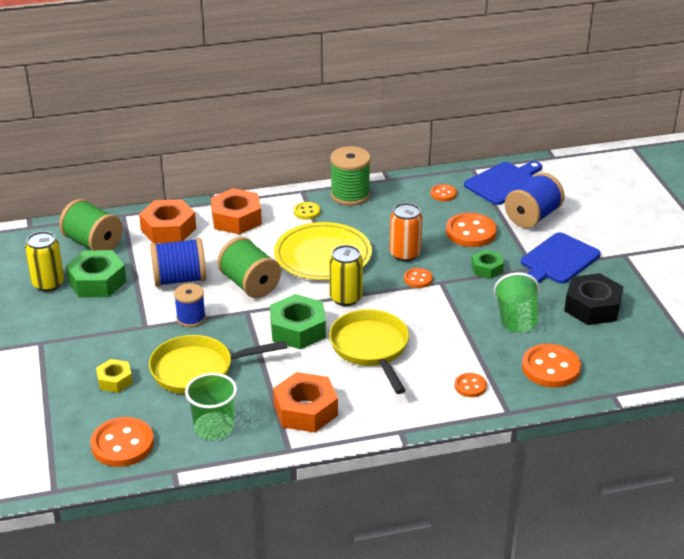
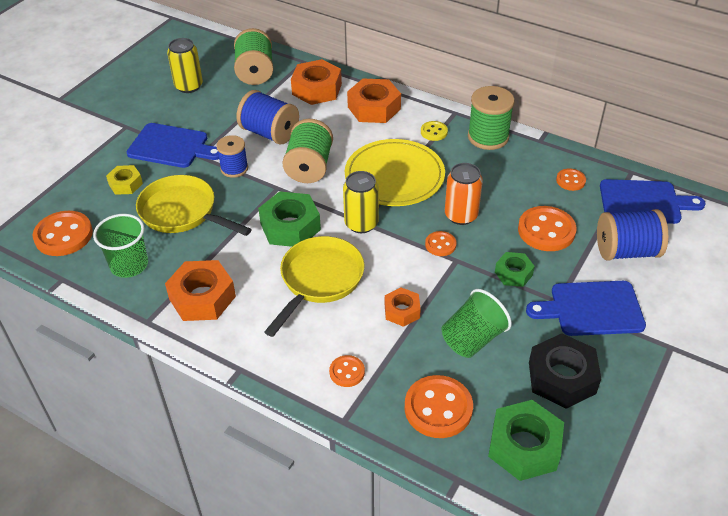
camera: 45 degrees right, 10 degrees up
(97, 281) = (218, 102): green nut -> green nut (524, 446)
(110, 333) = (171, 146): none -> blue cutting board
(452, 331) = (402, 311): none -> orange nut

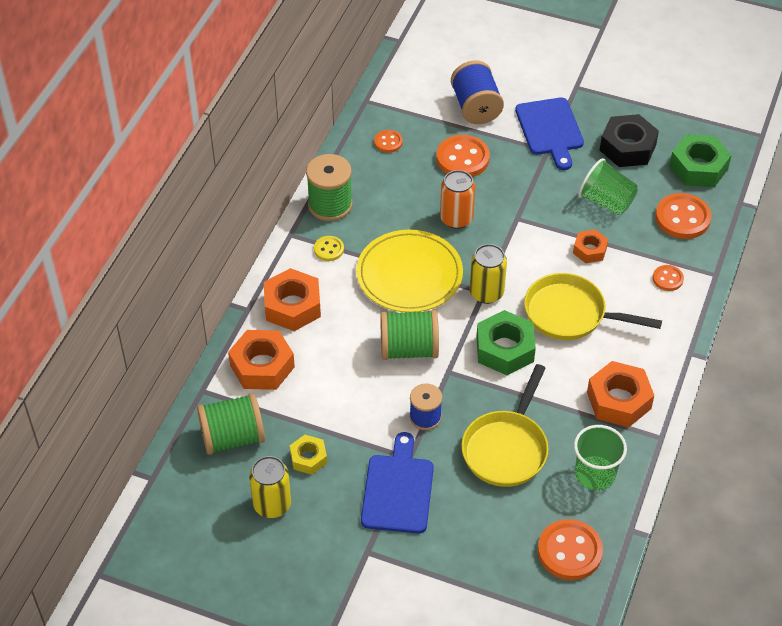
camera: 100 degrees left, 5 degrees up
(125, 184) = (473, 517): yellow nut -> yellow nut (308, 458)
(269, 133) = (355, 397): blue spool -> none
(440, 245) = (500, 230): orange button -> none
(513, 273) = (523, 179): green nut -> none
(644, 202) = (408, 94): blue cutting board -> none

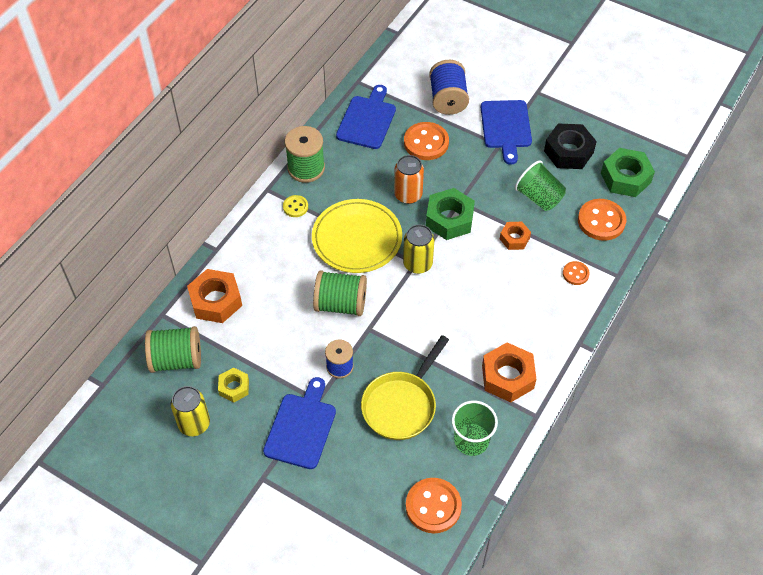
camera: 10 degrees right, 5 degrees up
(292, 306) = (253, 252): orange nut -> none
(388, 142) = (367, 120): orange button -> blue cutting board
(505, 349) = (421, 316): green nut -> green nut (449, 219)
(571, 314) = (485, 293): yellow pan -> none

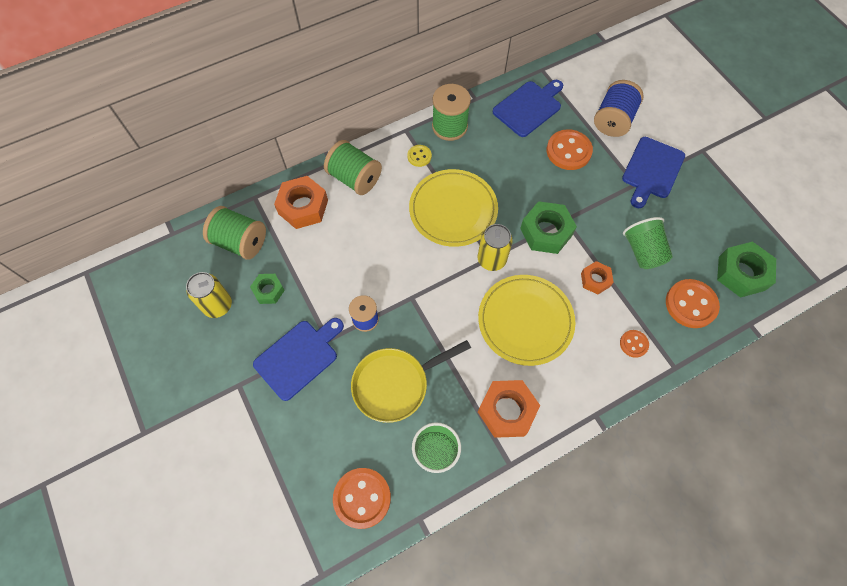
camera: 30 degrees right, 10 degrees up
(234, 387) = (268, 291): yellow nut -> green nut
(340, 304) = (402, 262): green spool -> green spool (354, 178)
(408, 195) = (522, 191): orange can -> none
(478, 299) = (525, 321): none -> yellow plate
(568, 152) = (699, 221): black nut -> none

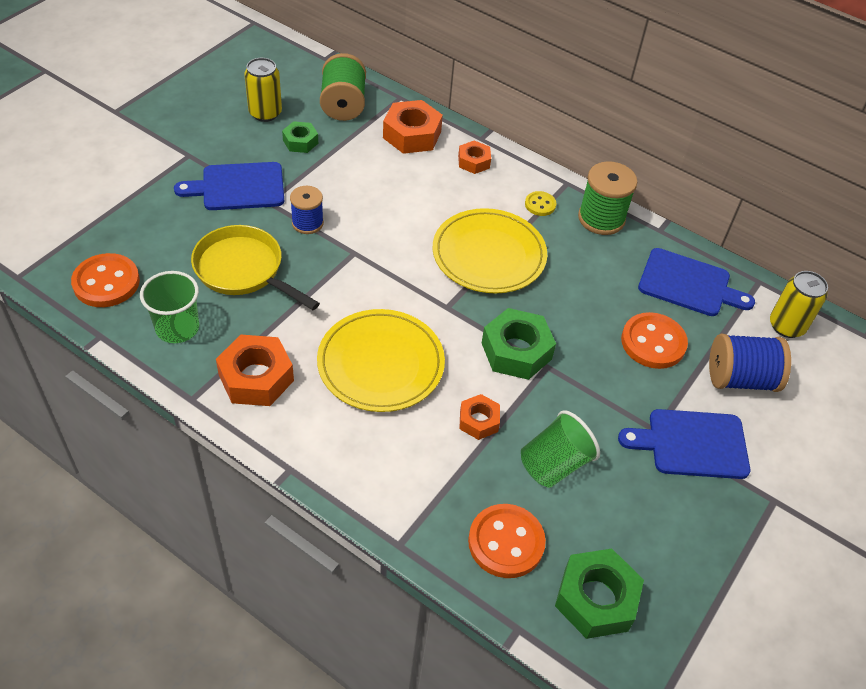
camera: 60 degrees right, 15 degrees down
(299, 357) = (238, 187): blue cutting board -> blue cutting board turned 150 degrees clockwise
(354, 178) = (473, 161): green spool -> orange nut
(491, 259) = (444, 309): yellow can -> yellow can (786, 326)
(633, 344) = (409, 487): orange button -> none

